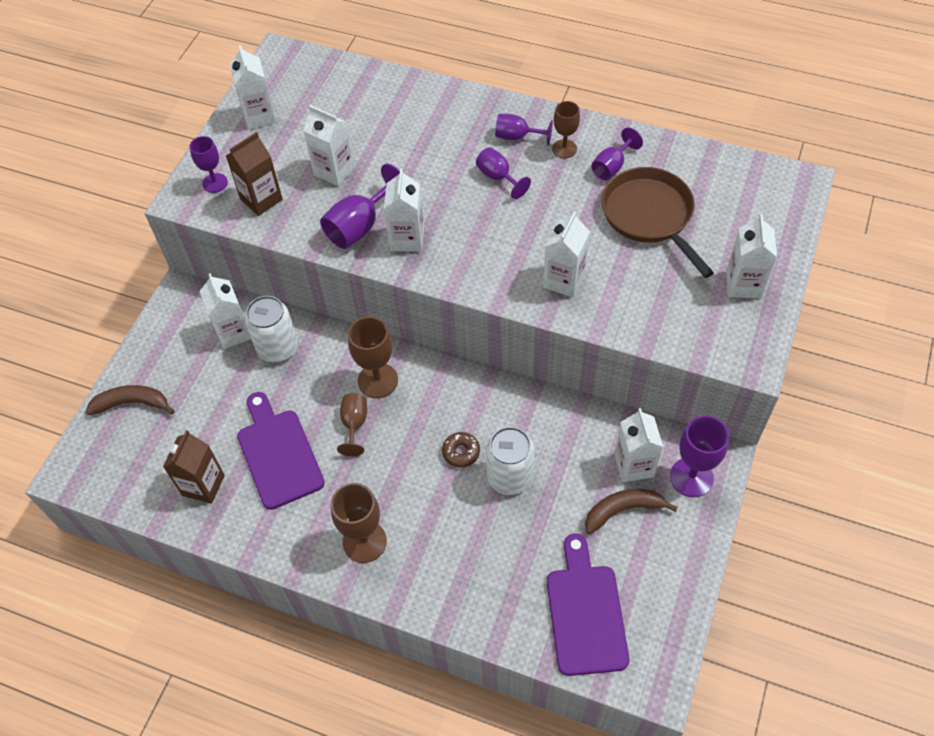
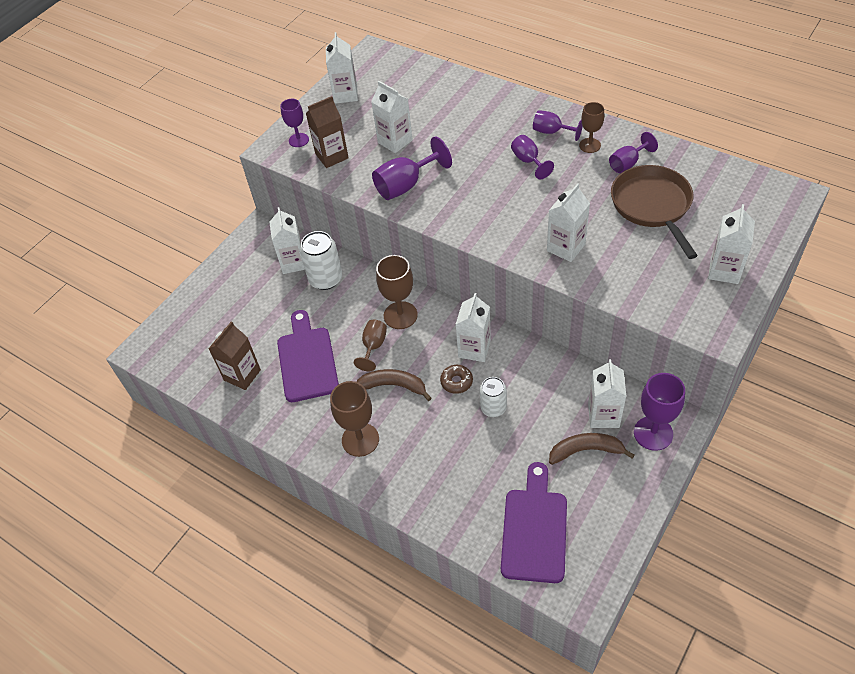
camera: 15 degrees right, 5 degrees down
(132, 403) = (202, 305): brown banana -> brown banana (393, 386)
(407, 239) = (441, 199): white carton -> white carton (474, 349)
(509, 477) = (493, 408): white can -> white can, size x0.65

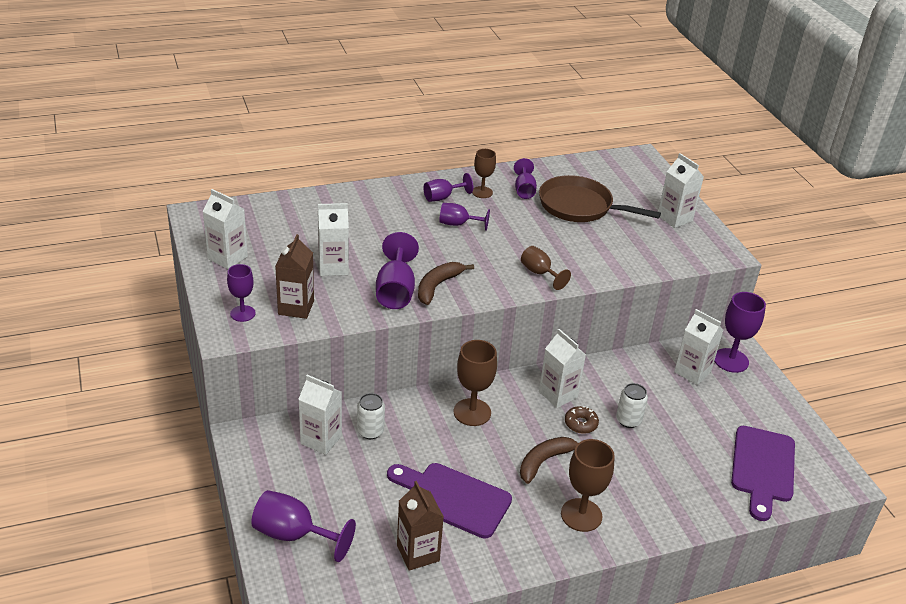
camera: 60 degrees left, 15 degrees down
(203, 308) = (293, 535): none -> purple goblet
(325, 279) = (370, 431): white can -> white can, size x0.65
(373, 346) = (487, 448): brown goblet -> brown goblet (539, 273)
(534, 529) = (762, 468): purple cutting board -> purple cutting board turned 120 degrees counterclockwise
(566, 247) = (571, 261): white carton -> none
(586, 451) = (716, 400): brown banana -> brown banana (438, 286)

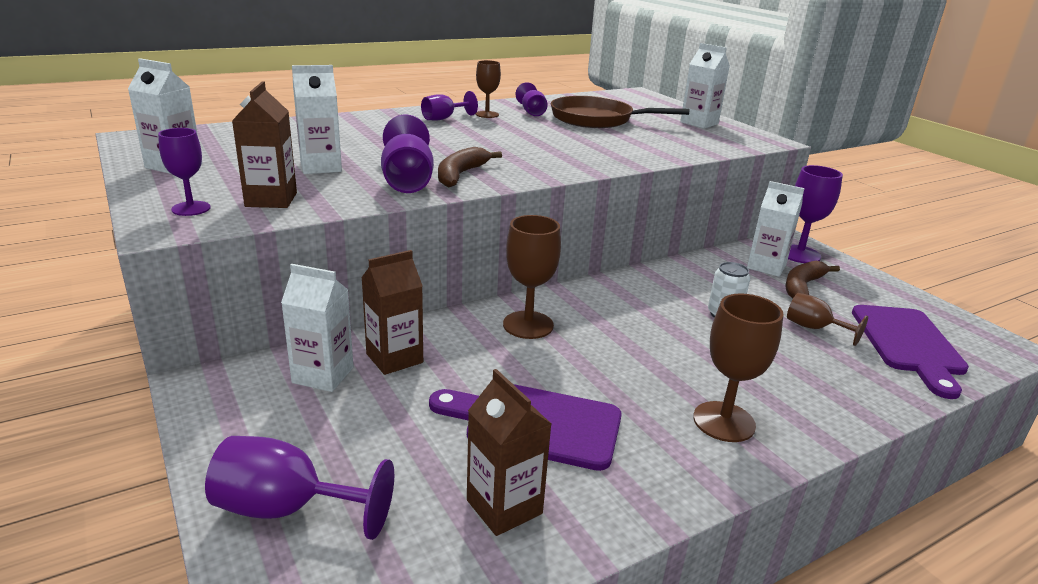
camera: 10 degrees left, 10 degrees down
(370, 431) = (394, 358): white can -> brown carton
(458, 224) = (468, 133): purple goblet -> none
(539, 273) = (580, 161): brown goblet -> brown goblet (814, 328)
(545, 461) = (644, 366): brown banana -> brown banana (802, 287)
(558, 394) = (627, 298): white carton -> none
(580, 424) = (669, 323): brown donut -> none

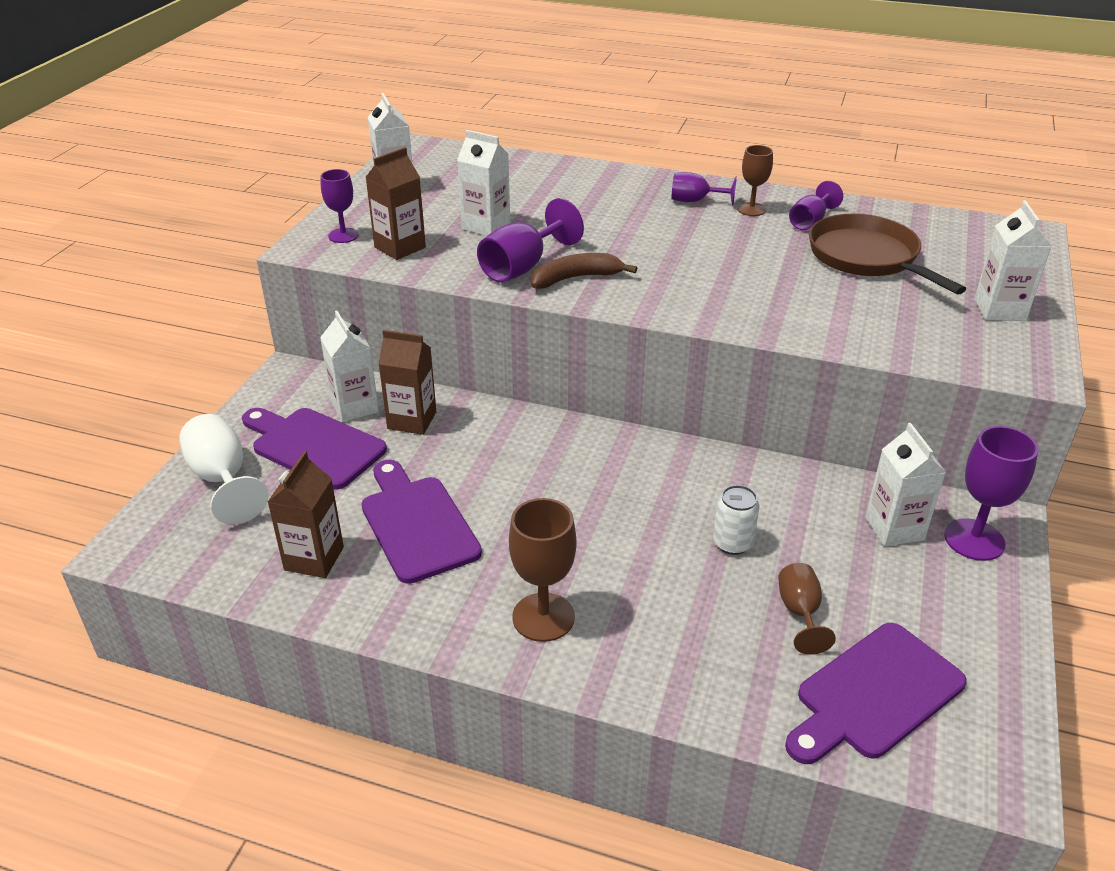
camera: 50 degrees right, 10 degrees up
(287, 509) = (223, 479): purple goblet -> white goblet
(337, 424) = (314, 446): none -> purple cutting board
(528, 325) = (543, 449): brown goblet -> none
(802, 287) = (888, 572): brown banana -> none

